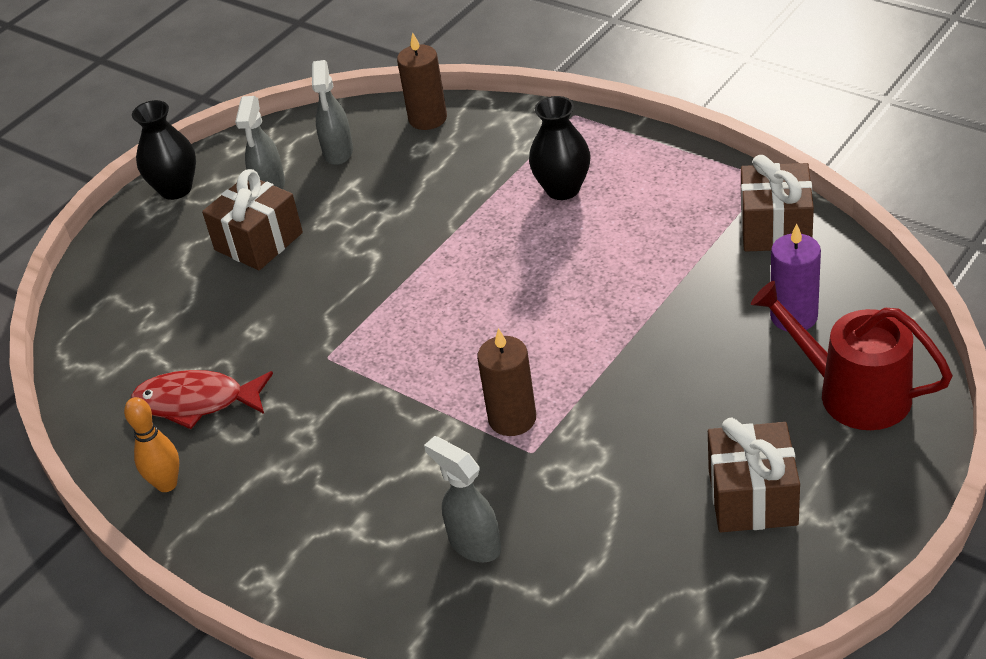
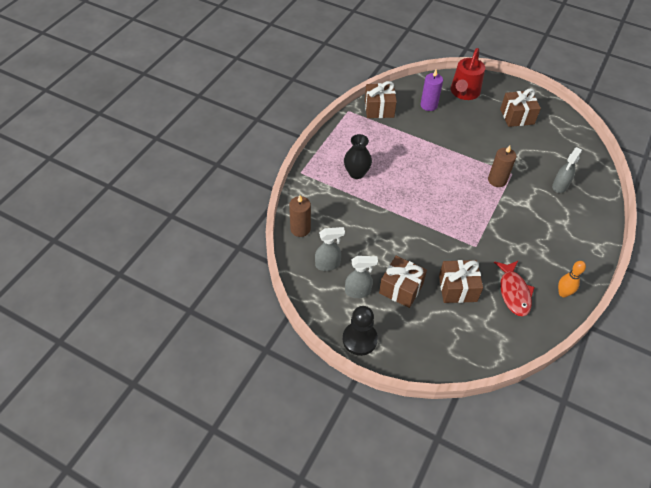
camera: 105 degrees left, 10 degrees up
(176, 189) = (359, 339): black vase -> black pawn
(233, 318) = (457, 288): none -> brown gift

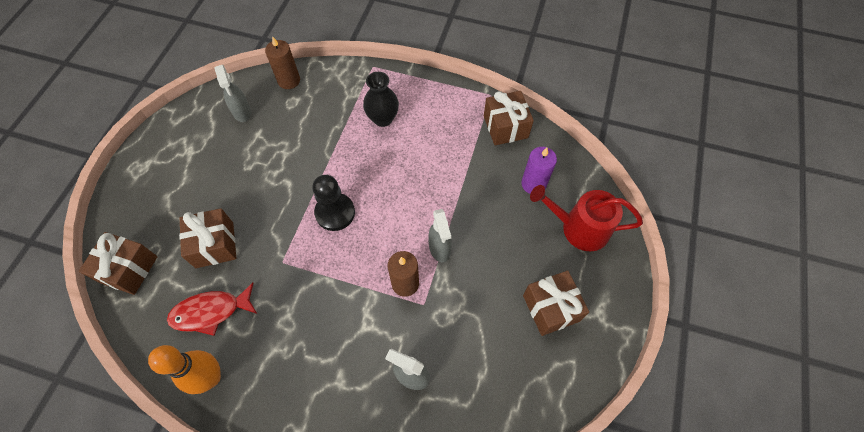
camera: 80 degrees right, 10 degrees up
(358, 291) = (207, 145): grey spray bottle -> grey spray bottle (439, 249)
(359, 339) = (146, 155): black pawn -> black pawn (335, 213)
(401, 288) = (212, 185): brown gift -> brown gift (128, 269)
(563, 293) = (211, 378): orange bowling pin -> orange bowling pin, size x1.51

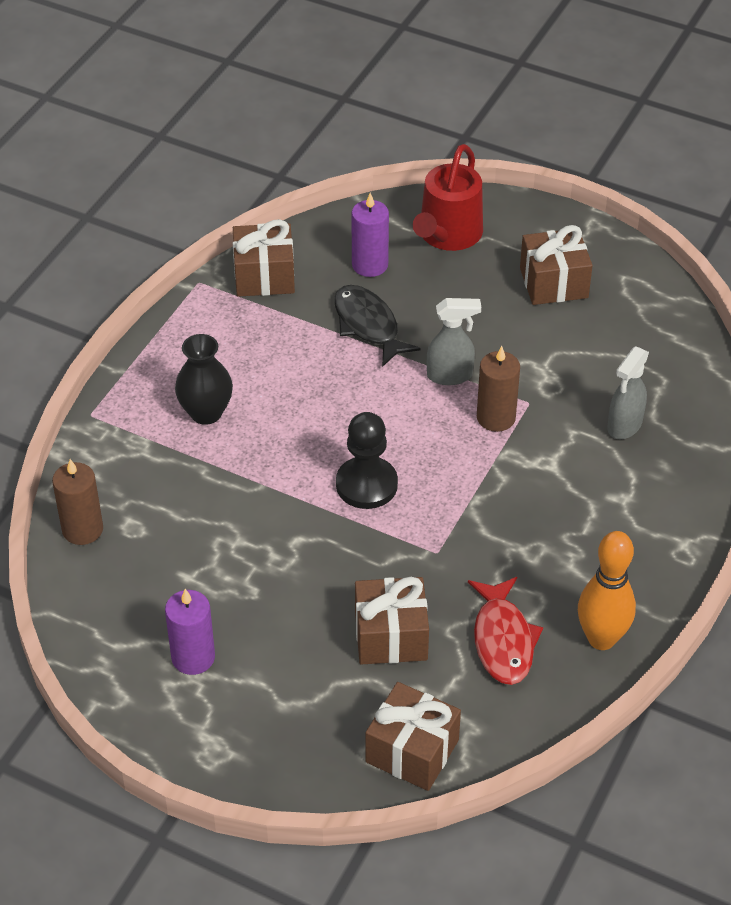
camera: 80 degrees left, 15 degrees down
(201, 147) = (193, 657): none -> purple candle
(242, 112) = (134, 598): grey spray bottle -> none
(475, 192) = (368, 325): none -> black fish

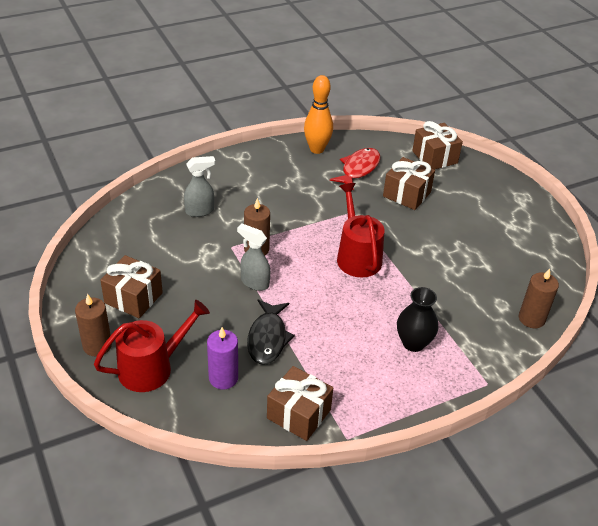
camera: 145 degrees left, 5 degrees down
(193, 657) = (508, 233): purple candle -> none
(366, 485) = (357, 256): black pawn -> red watering can
(523, 223) = (97, 345): none -> brown candle

